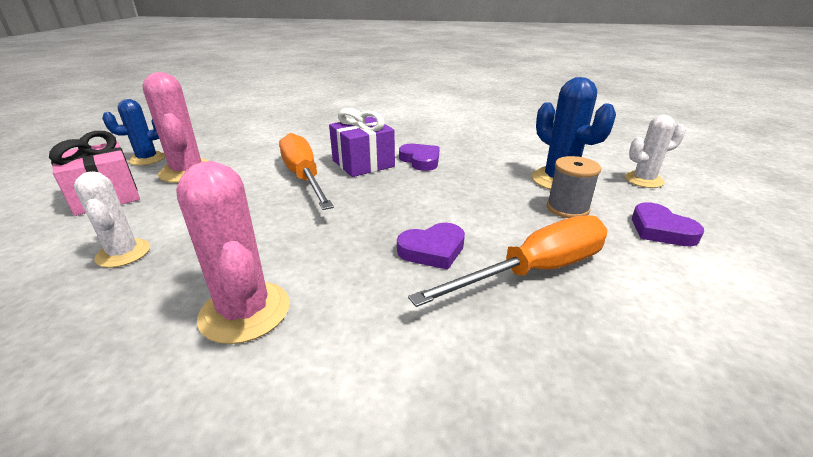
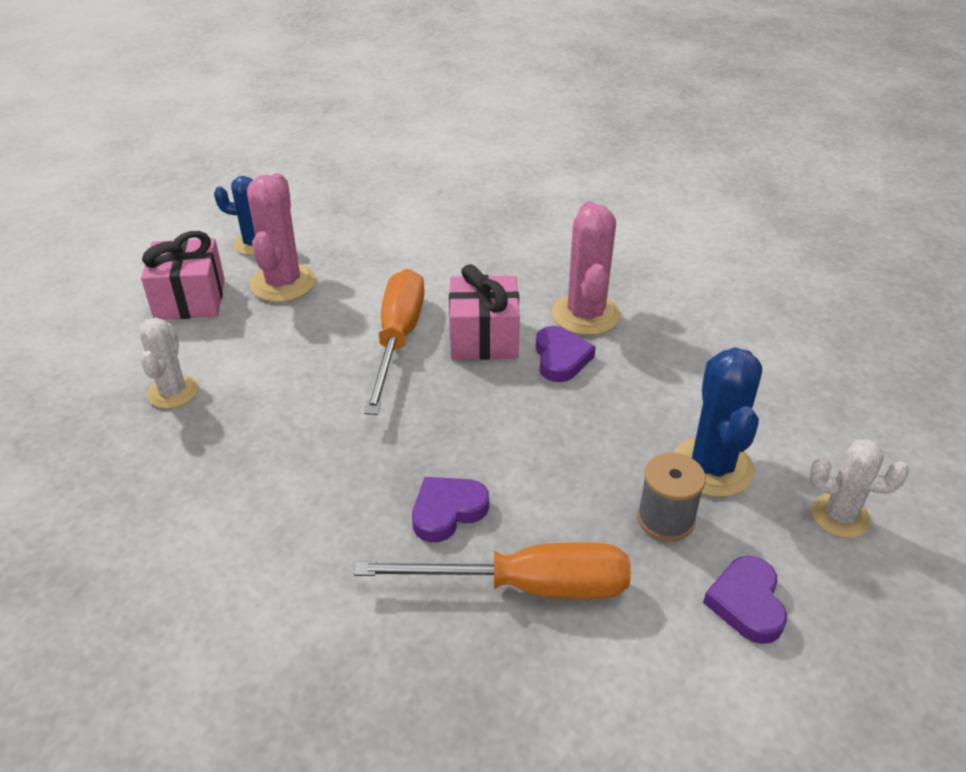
camera: 30 degrees right, 10 degrees up
(245, 312) = (232, 508): pink cactus -> pink cactus (585, 315)
(363, 163) = (483, 338): purple gift -> pink gift
(432, 250) = (447, 511): purple heart -> purple heart turned 135 degrees clockwise

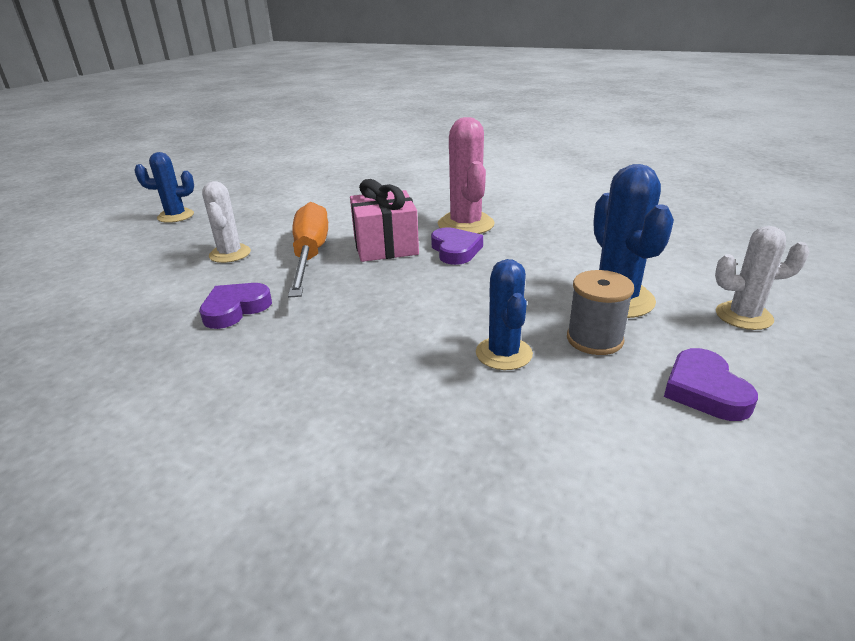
camera: 10 degrees left, 10 degrees down
(173, 392) = (95, 314): white cactus -> white cactus (230, 254)
(190, 299) = (116, 253): pink gift -> none
(283, 283) = (202, 235): pink cactus -> none
(447, 511) = (385, 363): purple heart -> purple heart (235, 309)
(526, 586) = (484, 411): orange screwdriver -> none
(567, 520) = (504, 353): none -> blue cactus

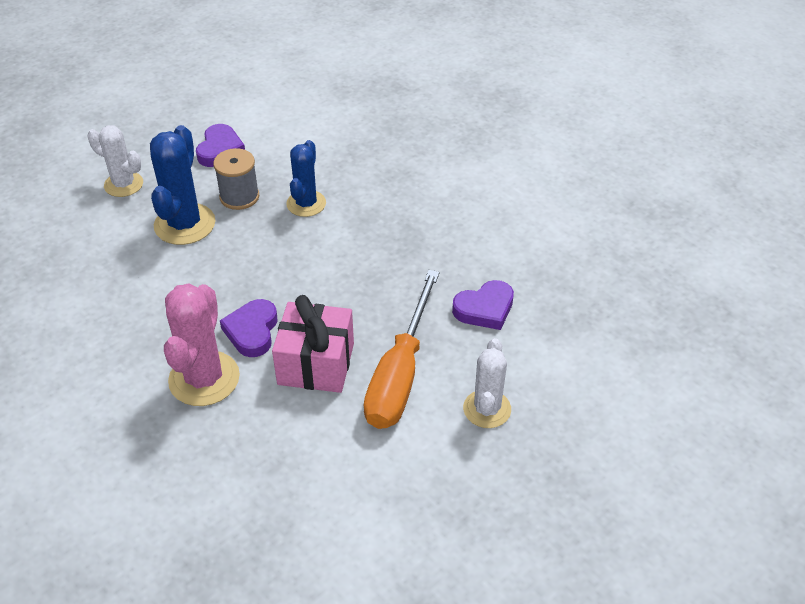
camera: 160 degrees left, 15 degrees up
(176, 216) = (564, 554): blue cactus -> none

